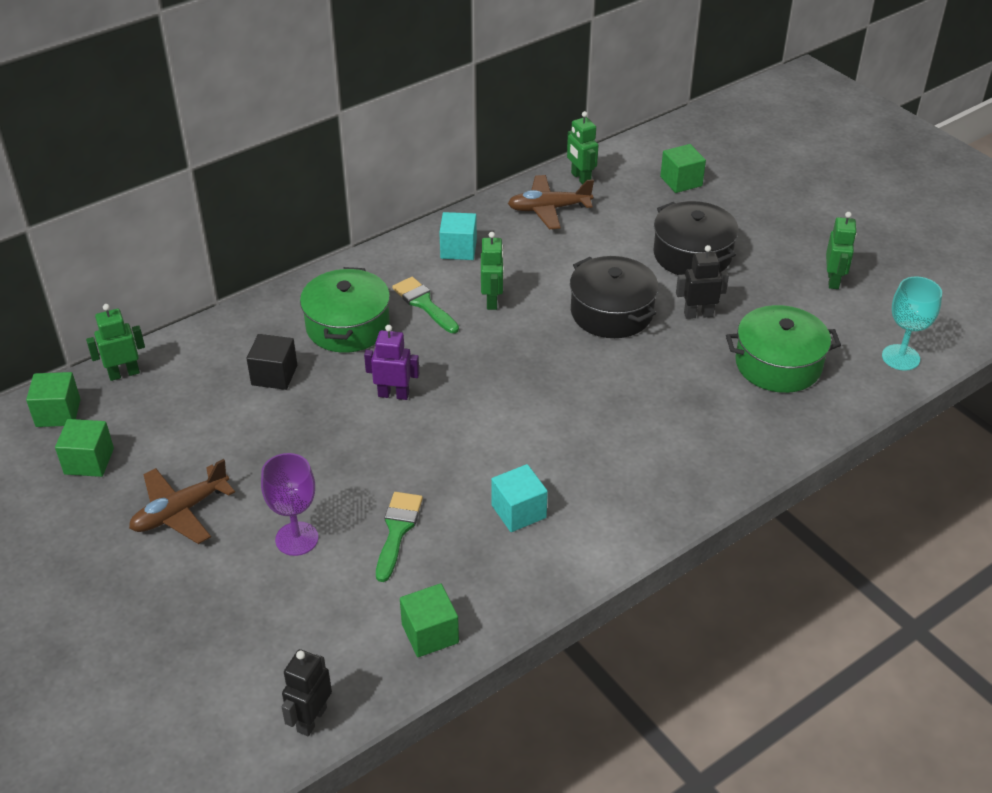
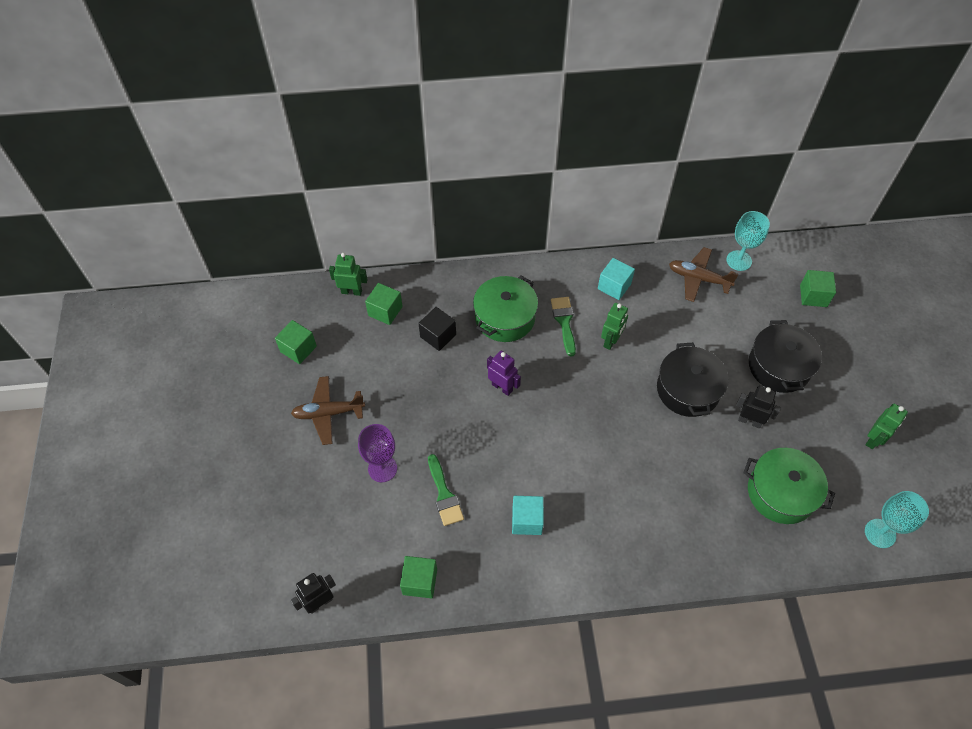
camera: 30 degrees right, 15 degrees up
(58, 413) = (300, 304): green cube -> green cube (385, 311)
(397, 530) = (444, 494): green brush -> green brush turned 120 degrees clockwise
(580, 178) = (739, 260): green robot -> turquoise goblet

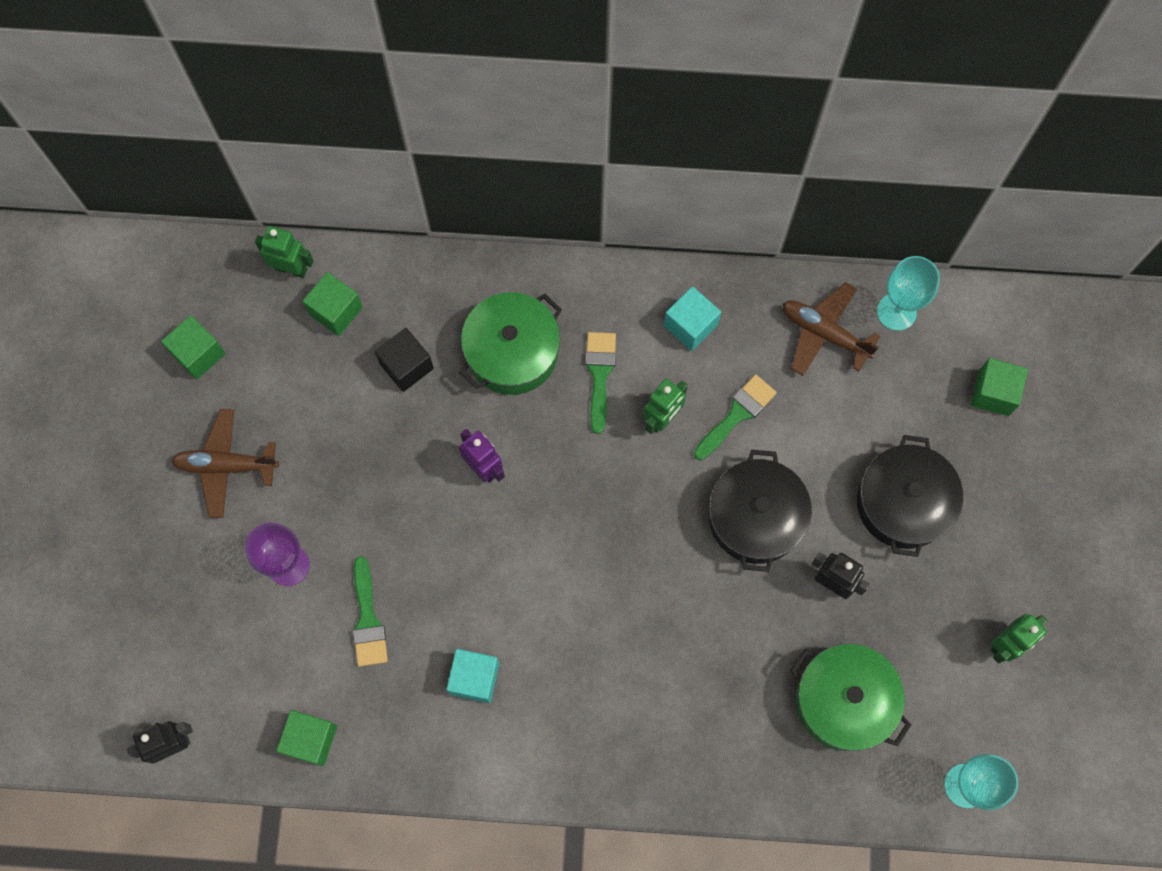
camera: 10 degrees right, 15 degrees up
(658, 331) = (737, 414): none -> green brush

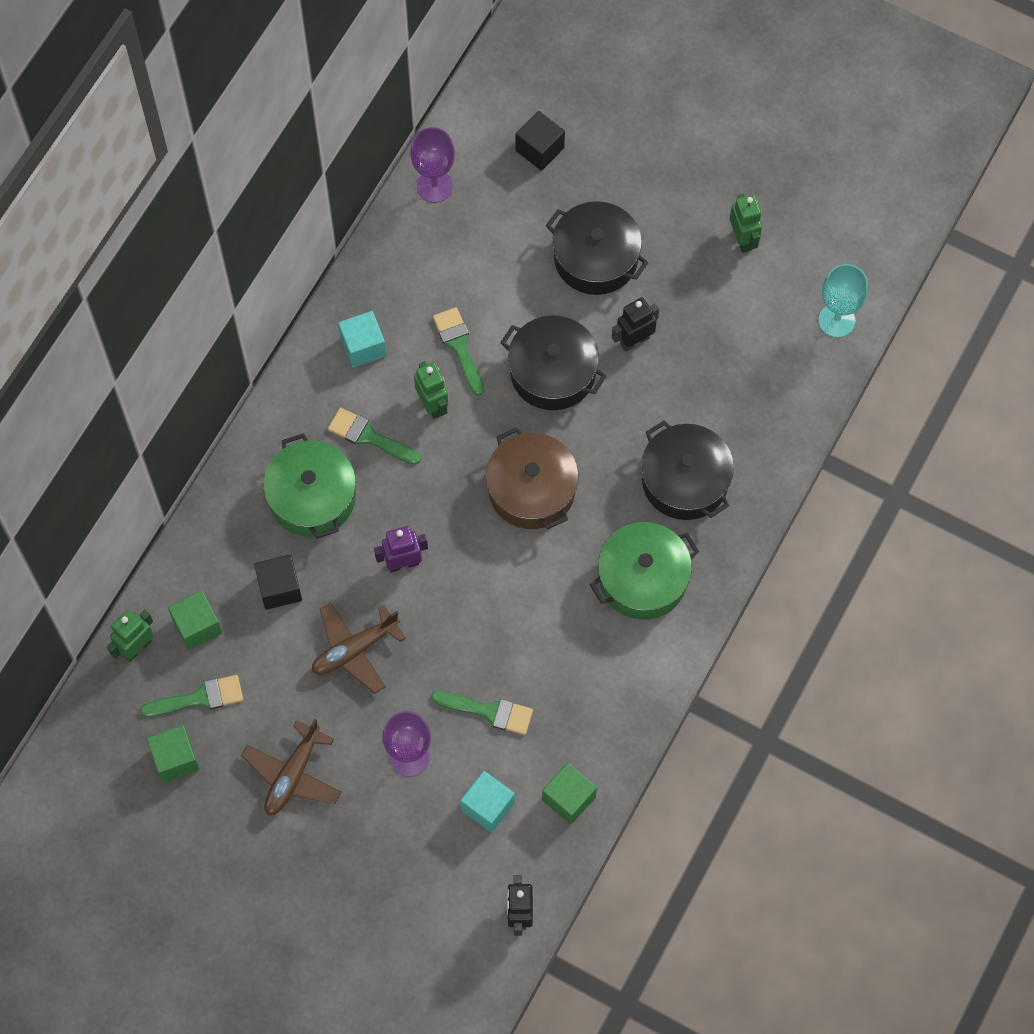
camera: 65 degrees left, 5 degrees down
(266, 347) = (199, 698): none -> green brush
(474, 678) = (580, 646): turquoise cube -> turquoise cube (487, 806)
(619, 554) = (531, 490): none -> brown pot
(703, 704) = (685, 481): none -> black pot
(824, 333) = (424, 248): brown plane -> brown plane (354, 650)
(844, 701) = (731, 376): green pot -> green pot (643, 579)
(896, 312) = (434, 186): turquoise goblet -> purple goblet
(993, 393) = (539, 149): green cube -> black cube

